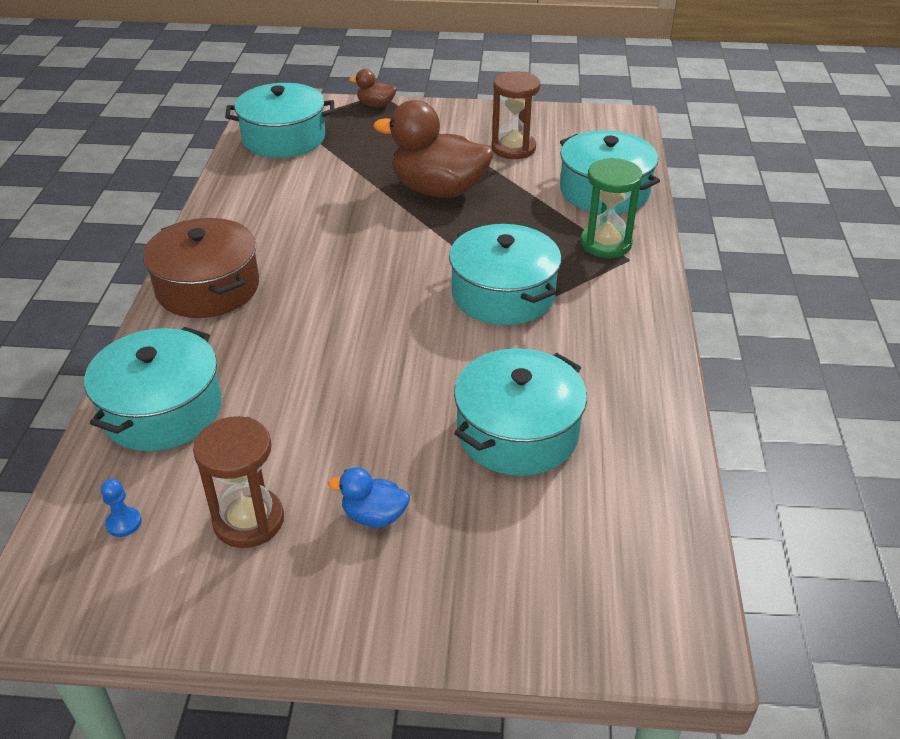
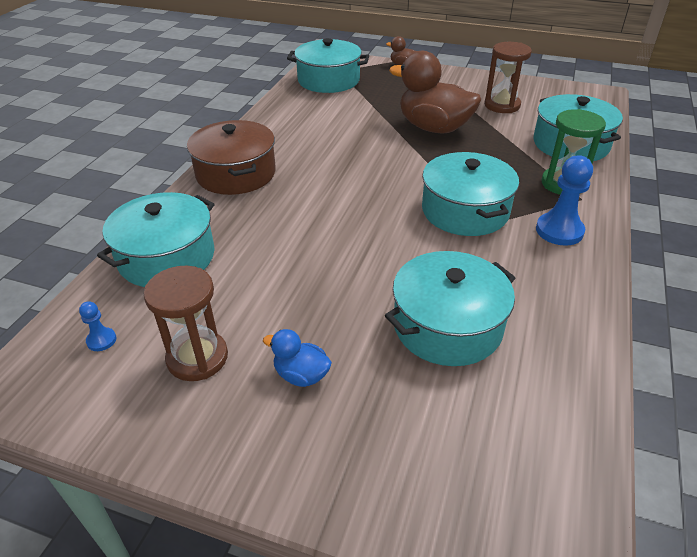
camera: 15 degrees right, 0 degrees up
(613, 302) = (559, 231): none -> blue pawn

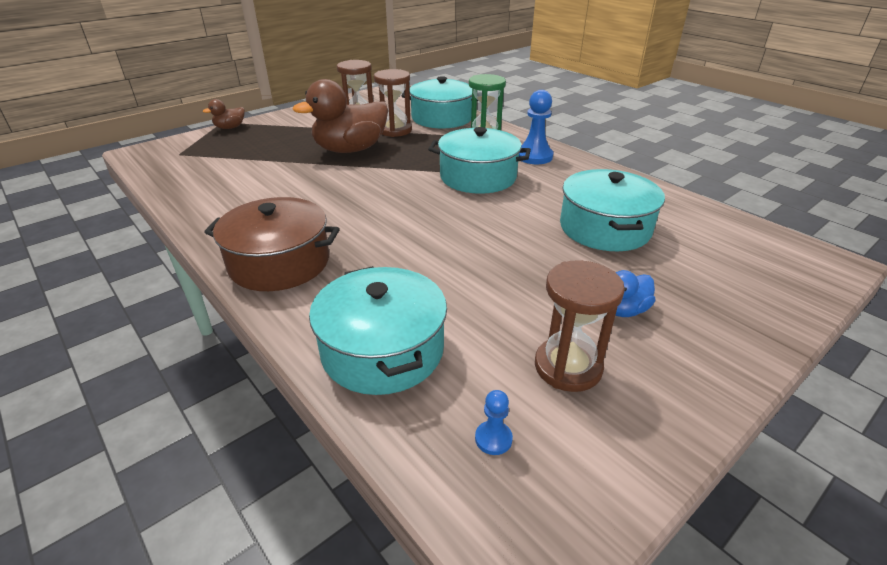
camera: 60 degrees left, 5 degrees down
(328, 80) = (187, 164): turquoise pot -> none
(503, 132) = (395, 130): none -> brown hourglass

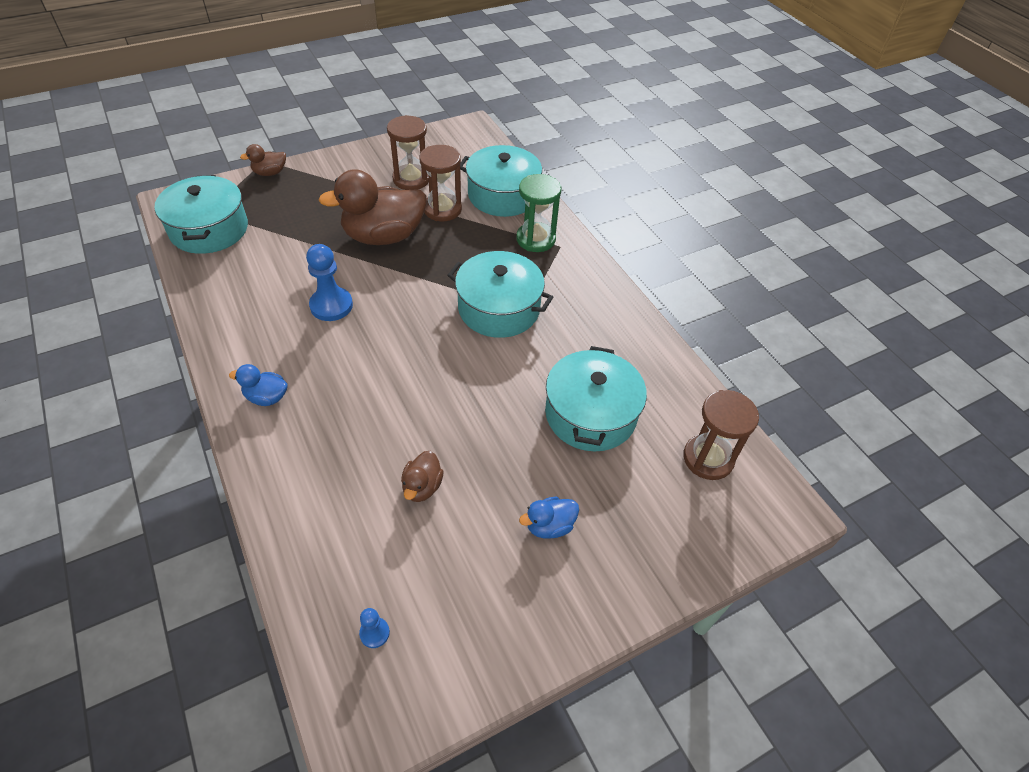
camera: 10 degrees right, 15 degrees up
(279, 263) = (266, 397): brown pot -> blue duck
(382, 350) = (322, 523): turquoise pot -> turquoise pot (209, 229)
(476, 303) = (422, 487): none -> brown duck
(534, 156) = (574, 285): blue pawn -> blue pawn (331, 305)
(568, 367) = (467, 577): brown hourglass -> brown hourglass (708, 458)

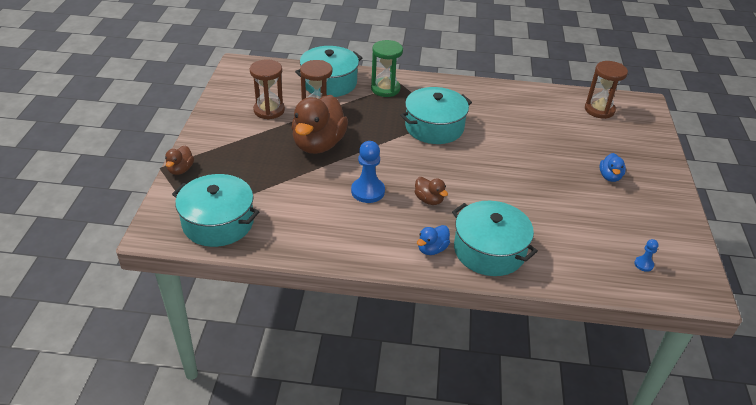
camera: 55 degrees left, 10 degrees down
(422, 487) = (554, 210): brown duck -> brown duck (429, 200)
(590, 414) = (544, 131): turquoise pot -> turquoise pot (489, 250)

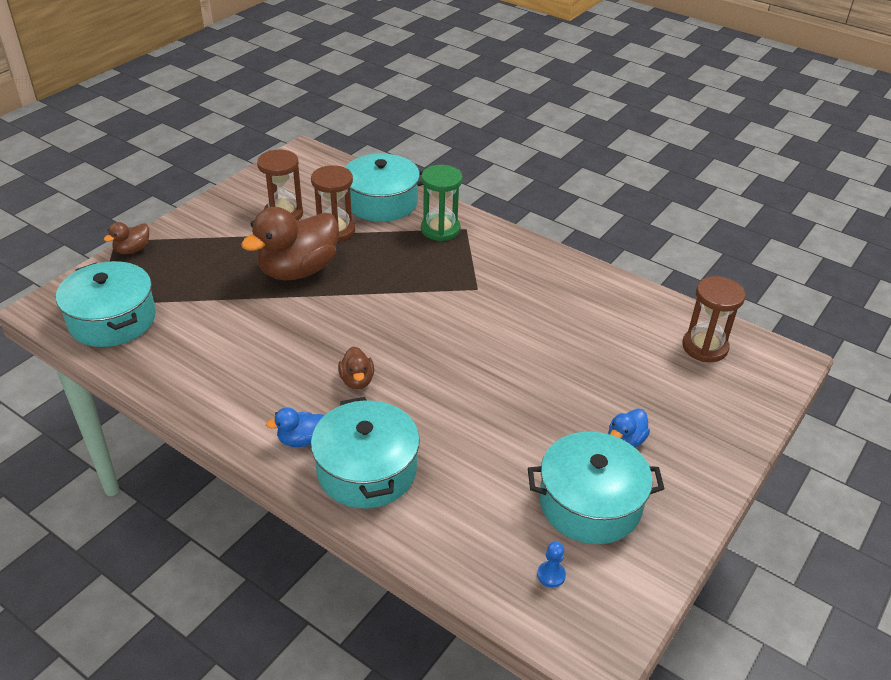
camera: 30 degrees right, 0 degrees up
(368, 191) = (297, 344): blue pawn -> none
(434, 127) = (453, 295): turquoise pot -> turquoise pot (590, 503)

